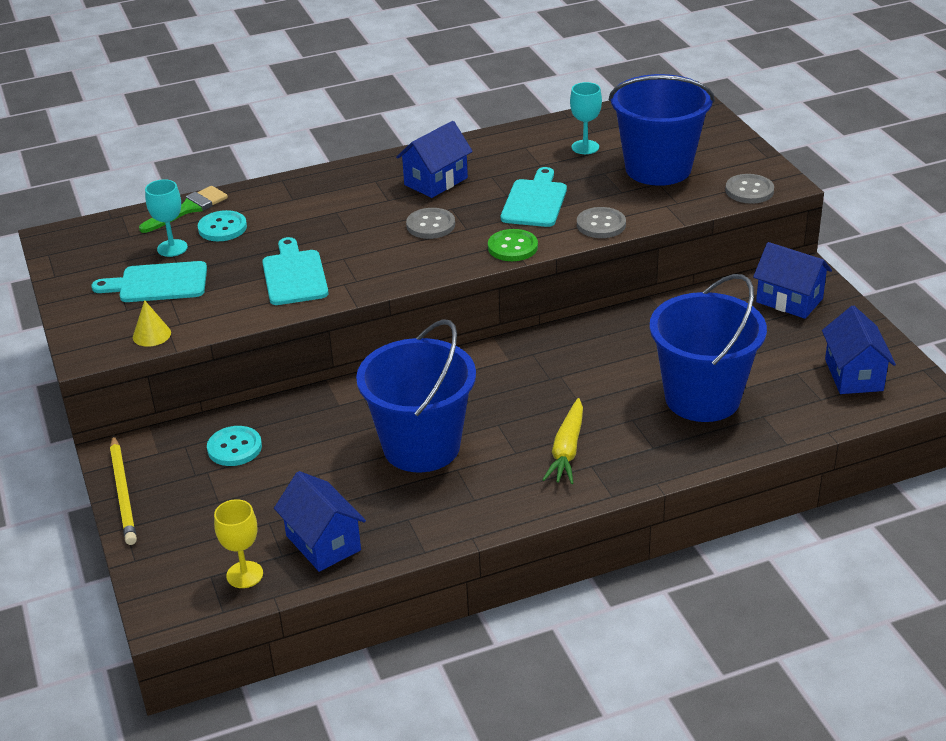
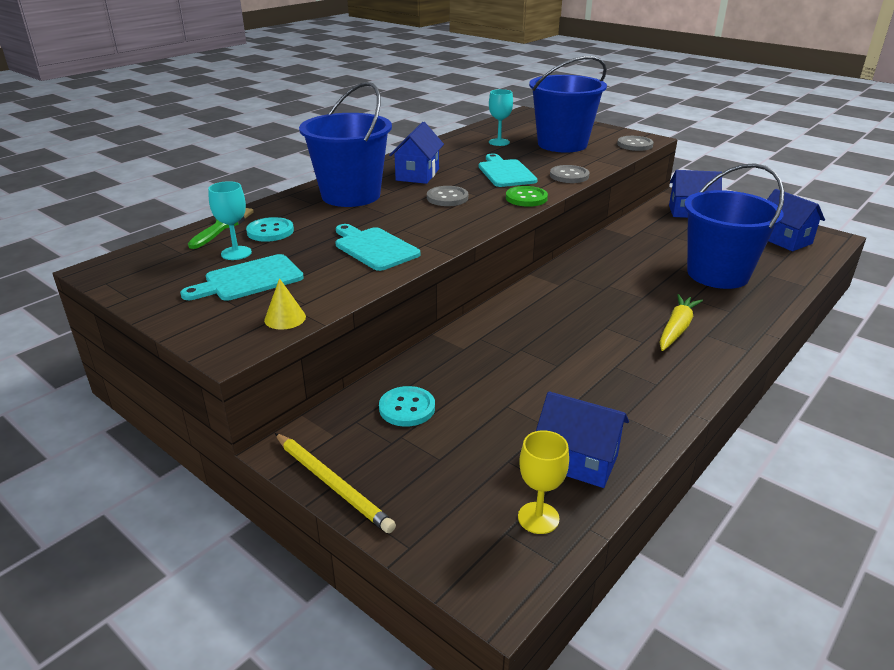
camera: 30 degrees left, 5 degrees down
(421, 446) = (567, 359): blue bucket -> blue bucket (351, 195)
(567, 449) = (676, 329): yellow carrot -> yellow carrot turned 135 degrees counterclockwise

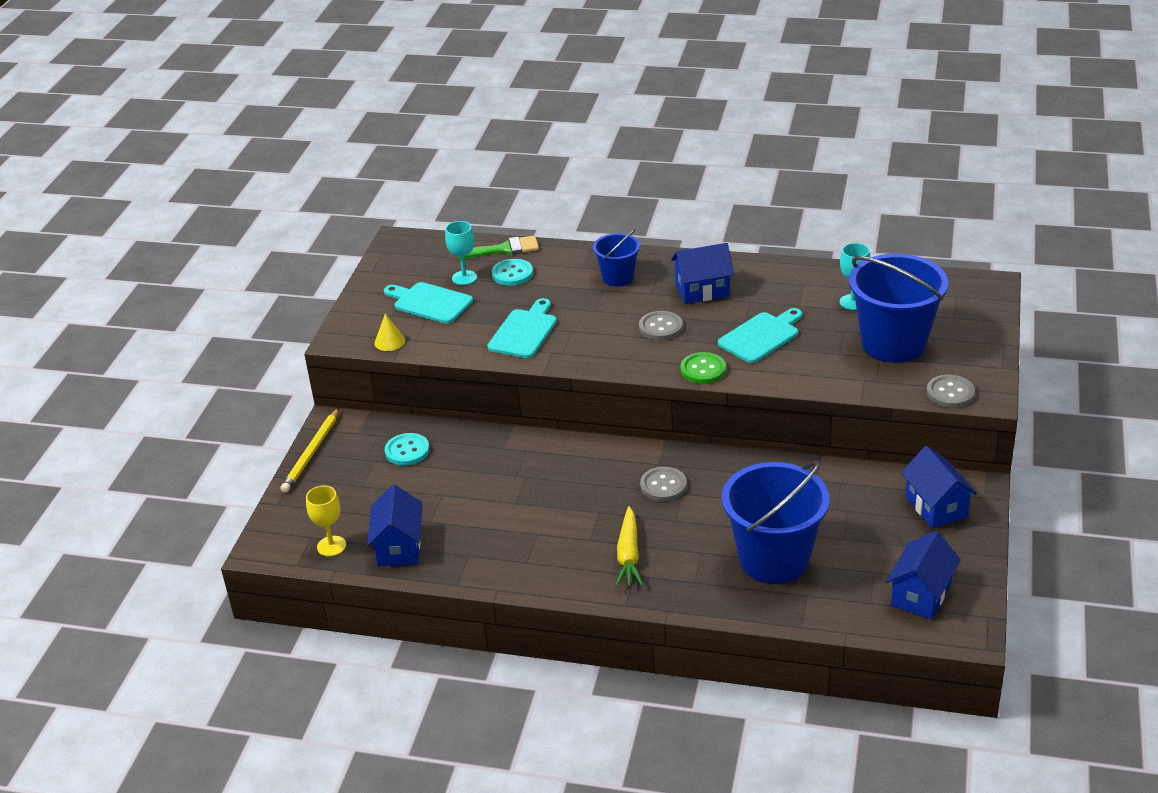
camera: 65 degrees right, 5 degrees up
(351, 195) = (618, 277): blue bucket -> blue bucket, size x0.53
(569, 176) = (792, 377): grey button -> grey button (663, 486)
(676, 329) = (629, 554): yellow carrot -> yellow carrot turned 90 degrees clockwise

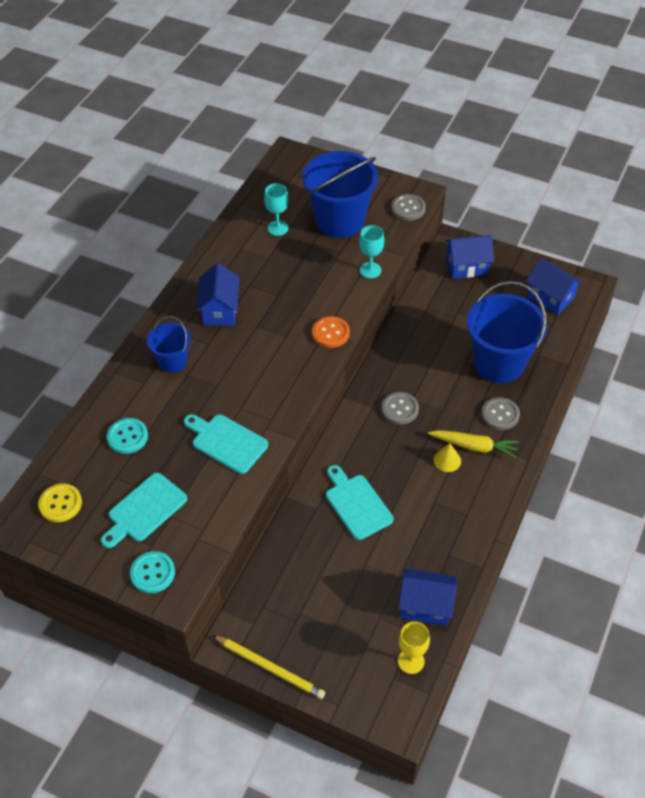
camera: 80 degrees left, 15 degrees up
(389, 341) = (196, 552): yellow cone -> yellow cone (447, 460)
(407, 451) = (295, 584): turquoise button -> turquoise button (152, 573)
(425, 257) = (60, 504): none -> yellow button
(464, 278) = (115, 476): turquoise goblet -> turquoise goblet (370, 270)
(504, 249) = (81, 437): green brush -> none
(660, 327) = (261, 347): grey button -> grey button (500, 414)
(703, 370) = (330, 333): green button -> orange button
(761, 336) = (300, 289): turquoise cutting board -> turquoise cutting board (356, 504)

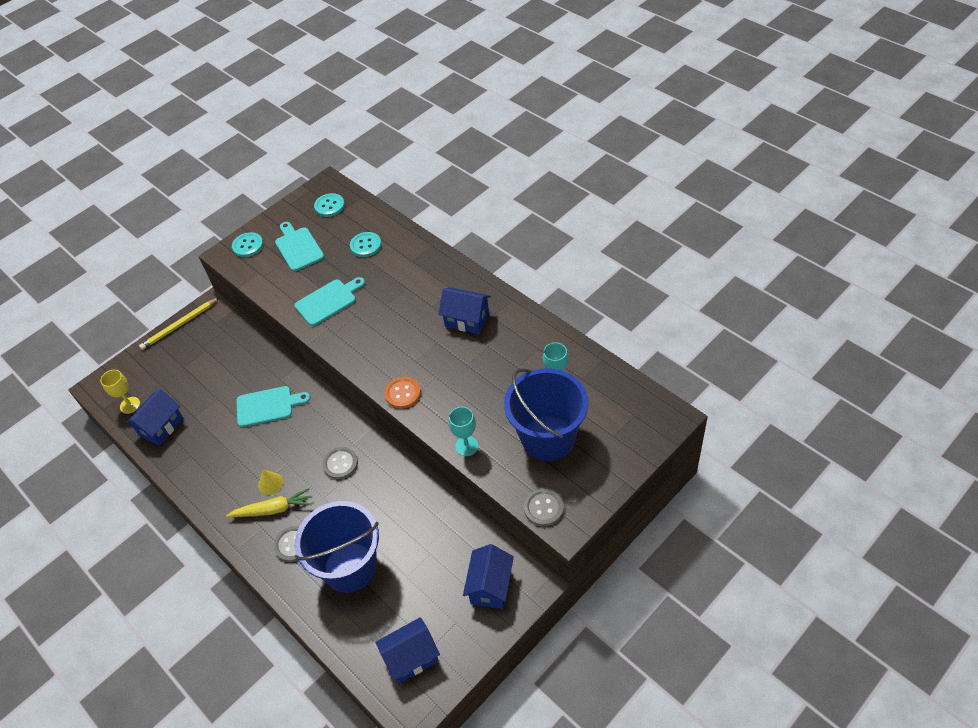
camera: 115 degrees right, 0 degrees up
(60, 504) = (329, 206): yellow button -> turquoise button
(172, 361) = (425, 280): blue bucket -> none
(473, 446) = (272, 509): yellow carrot -> yellow carrot turned 135 degrees counterclockwise

